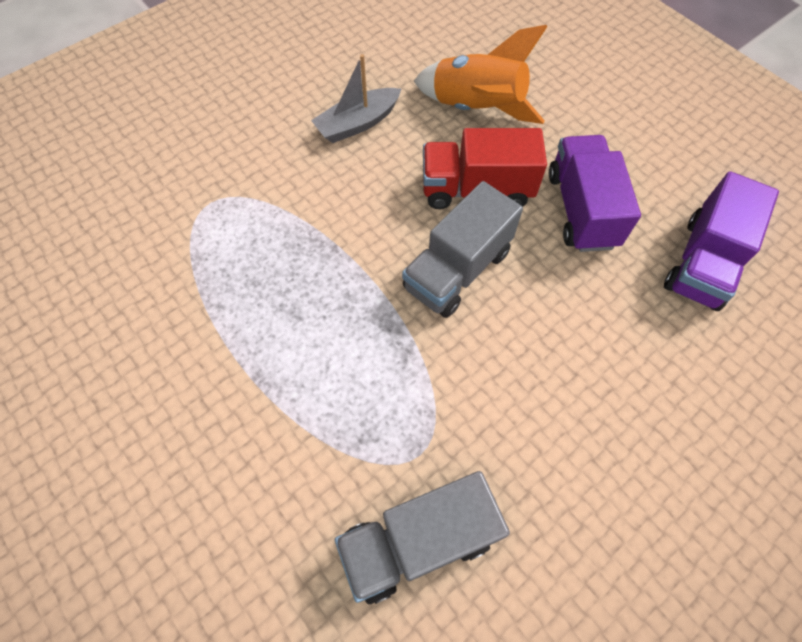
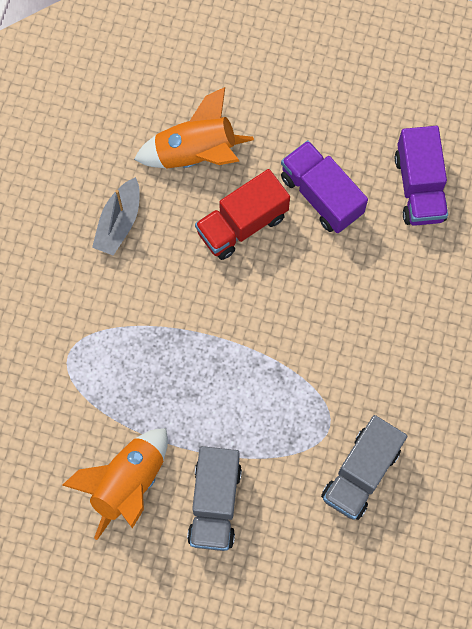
camera: 35 degrees left, 10 degrees up
(151, 360) = (127, 483): none -> orange rocket
(457, 270) = (271, 295): grey truck -> grey truck (215, 503)

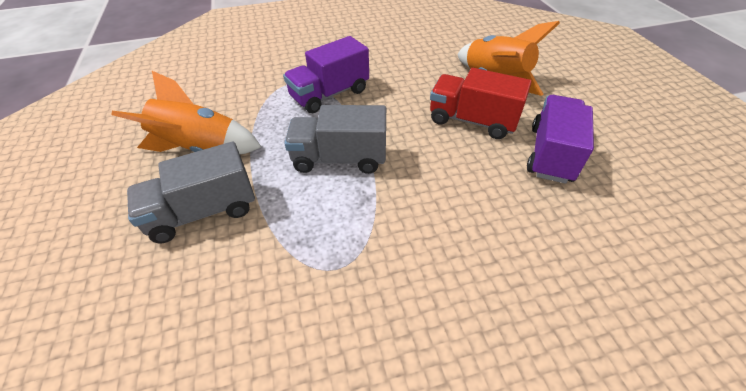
camera: 60 degrees right, 25 degrees down
(119, 222) = (408, 68): grey boat -> none
(361, 473) = (298, 330): grey truck -> grey truck (339, 158)
(419, 187) = (650, 219): purple truck -> purple truck (330, 94)

